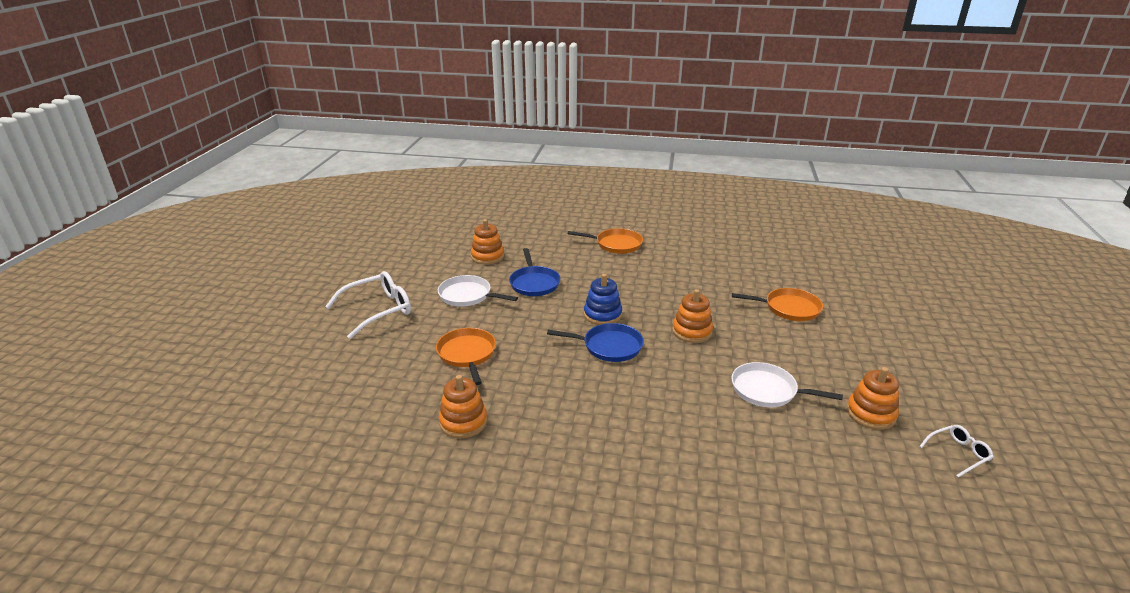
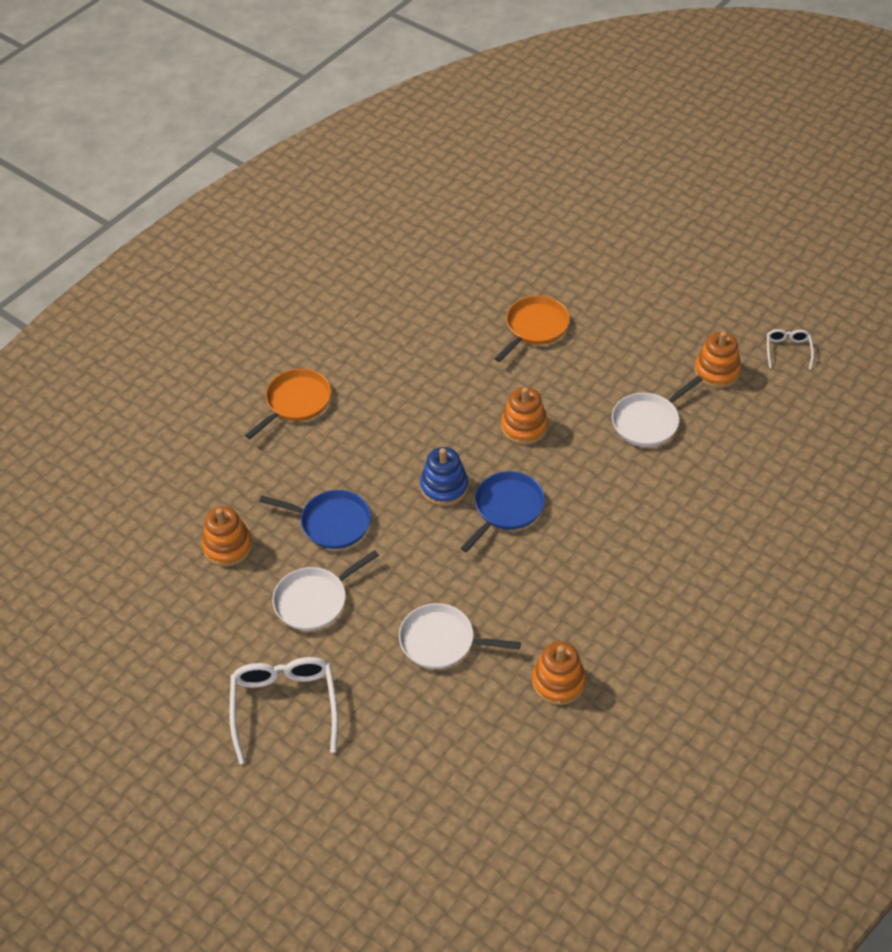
camera: 60 degrees left, 20 degrees up
(467, 354) = (441, 641): orange pan -> white pan

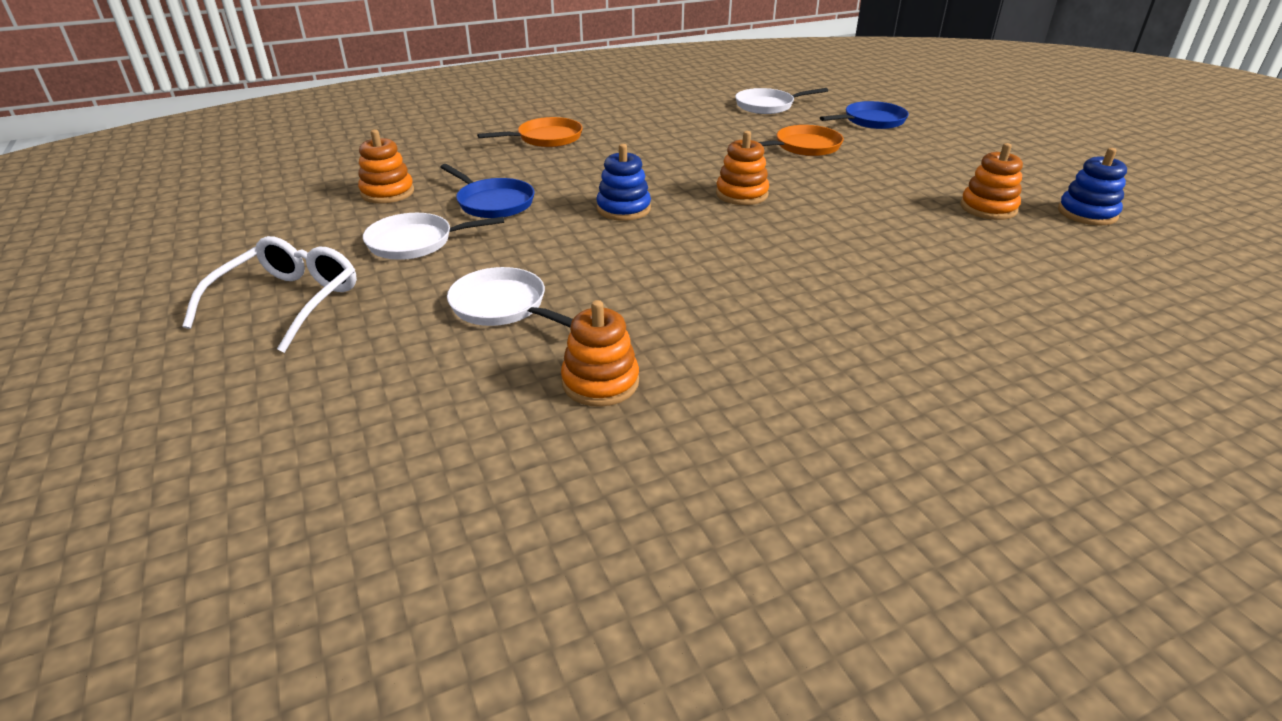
camera: 25 degrees right, 15 degrees down
(507, 508) = (673, 236): blue pan -> blue pan (871, 121)
(648, 422) = (882, 221): white pan -> white pan (767, 106)
(788, 350) = (1087, 213): white glasses -> blue stacking toy

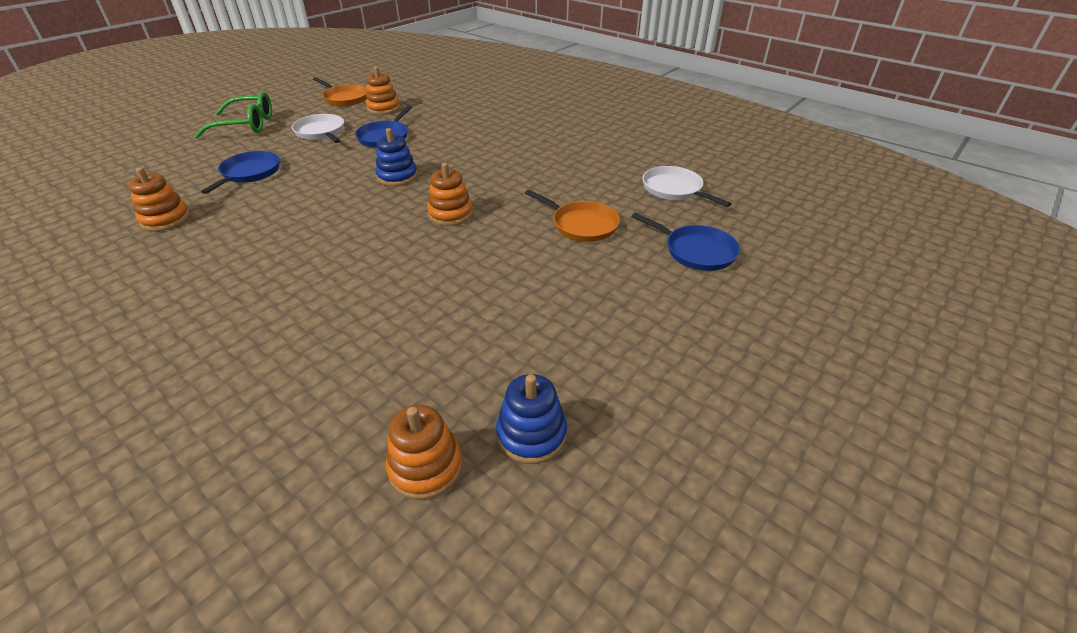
camera: 65 degrees right, 5 degrees up
(288, 302) = (245, 125): white glasses -> green glasses
(502, 306) = (249, 173): white pan -> blue pan
(546, 138) = (504, 125): orange pan -> orange pan (345, 98)
(988, 208) = (500, 352): orange stacking toy -> orange stacking toy (425, 467)

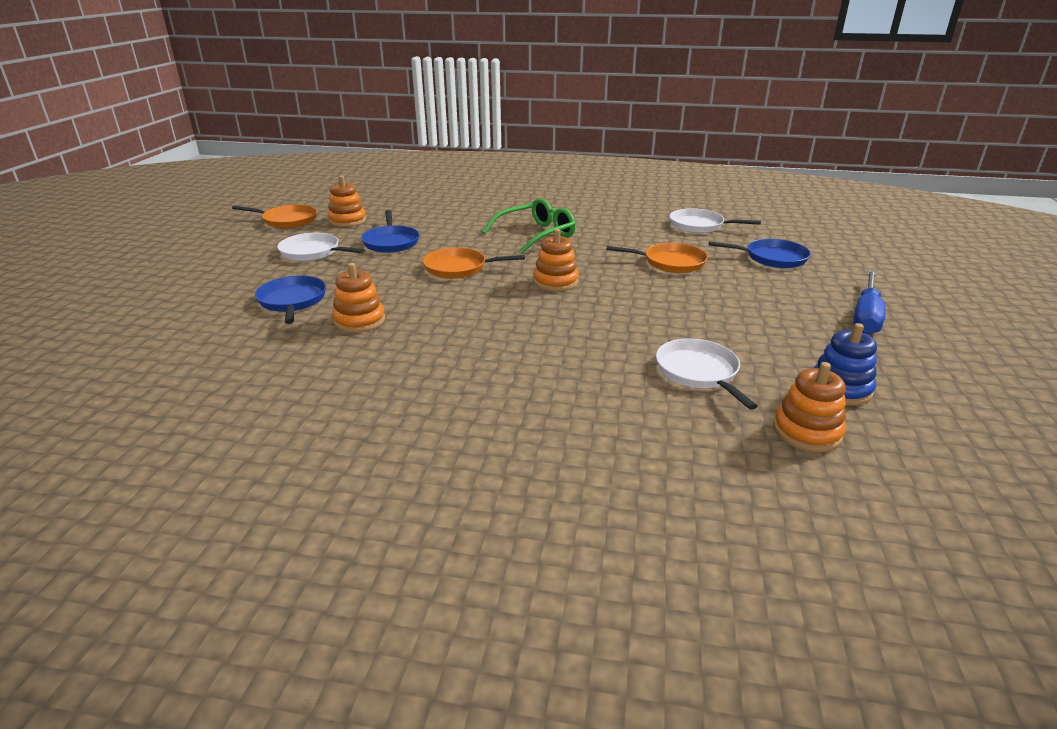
camera: 30 degrees left, 10 degrees down
(165, 219) = (264, 360): orange stacking toy -> orange stacking toy (359, 321)
(245, 125) = (206, 264): green glasses -> green glasses (536, 235)
(397, 176) = (459, 268): blue stacking toy -> orange pan
(429, 355) = (698, 372): none -> white pan
(695, 359) = (866, 316): none -> blue screwdriver

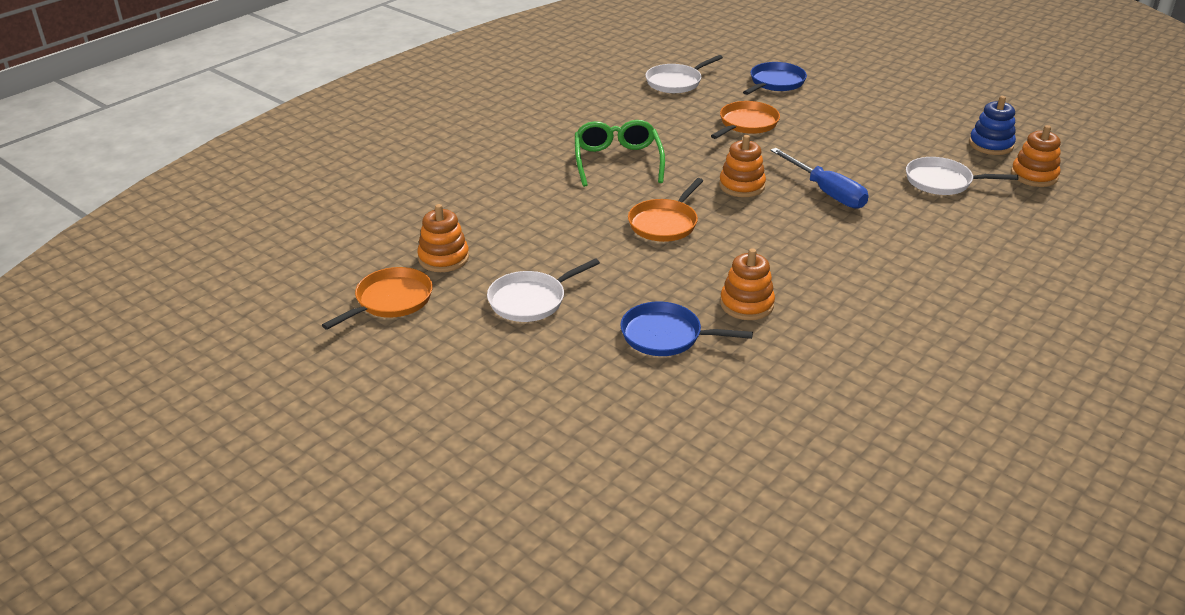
camera: 60 degrees left, 5 degrees up
(391, 242) = (551, 245): blue pan -> none
(866, 316) = (901, 94): blue screwdriver -> blue screwdriver (826, 192)

